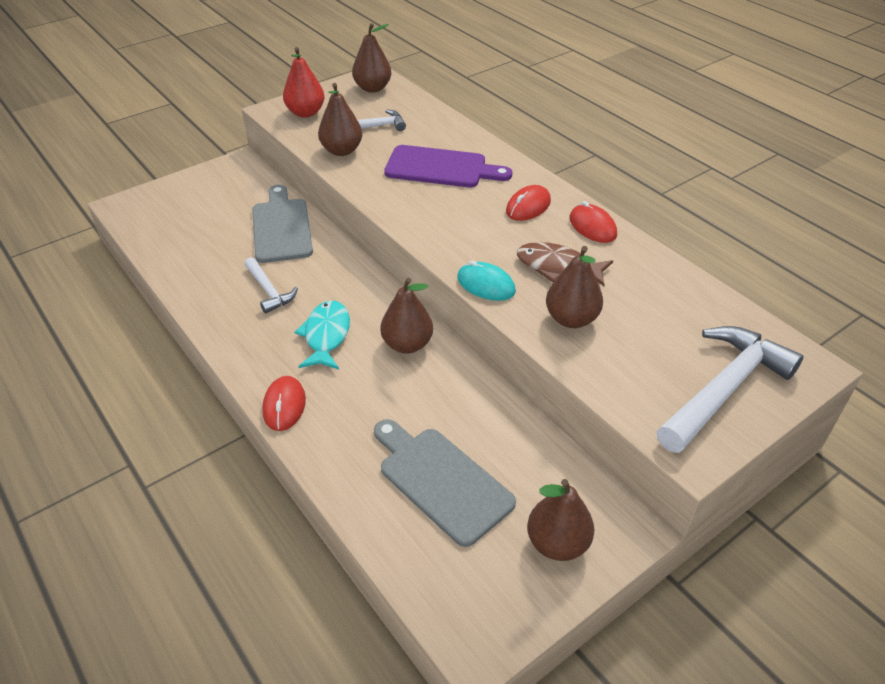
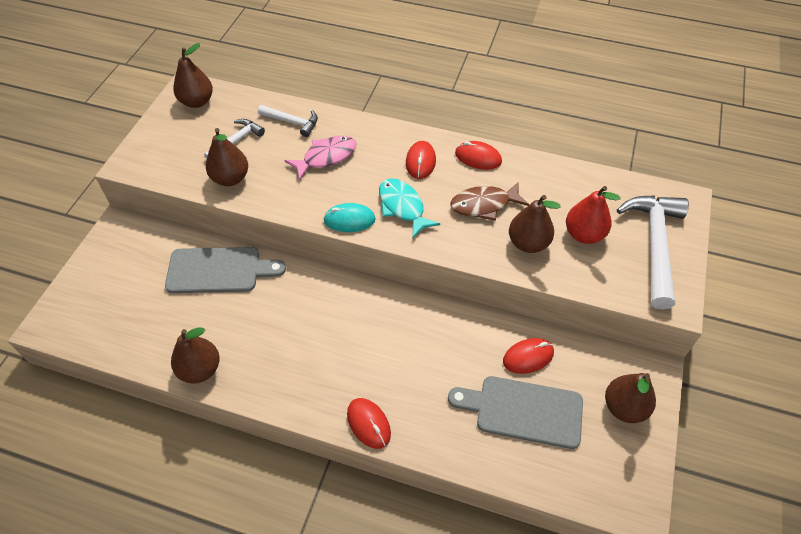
camera: 35 degrees left, 10 degrees up
(269, 291) = (264, 334): white hammer -> white hammer (292, 122)
(281, 227) = (219, 270): grey cutting board -> grey cutting board turned 135 degrees clockwise
(306, 113) = (161, 154): red pear -> red pear (584, 234)
(326, 336) = (345, 347): turquoise fish -> turquoise fish (402, 207)
(407, 344) = (410, 319): brown pear -> brown pear (200, 369)
(441, 168) = (326, 157): purple cutting board -> pink fish
(486, 285) = (450, 246): turquoise mouse -> turquoise mouse (349, 220)
(494, 438) = (528, 357): none -> red mouse

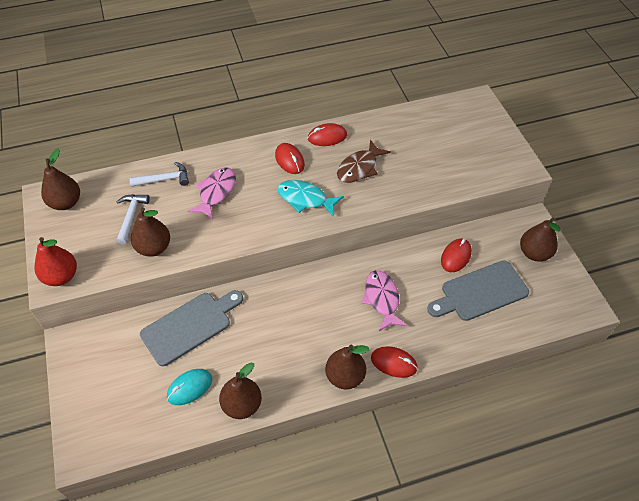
camera: 35 degrees left, 0 degrees up
(349, 220) = (275, 228): turquoise mouse -> turquoise mouse (190, 387)
(412, 353) = (382, 299): none -> pink fish
(528, 243) = (409, 178): brown pear -> brown pear (345, 376)
(584, 234) = (438, 154): red pear -> red pear (61, 276)
(655, 245) = (485, 138): white hammer -> none

